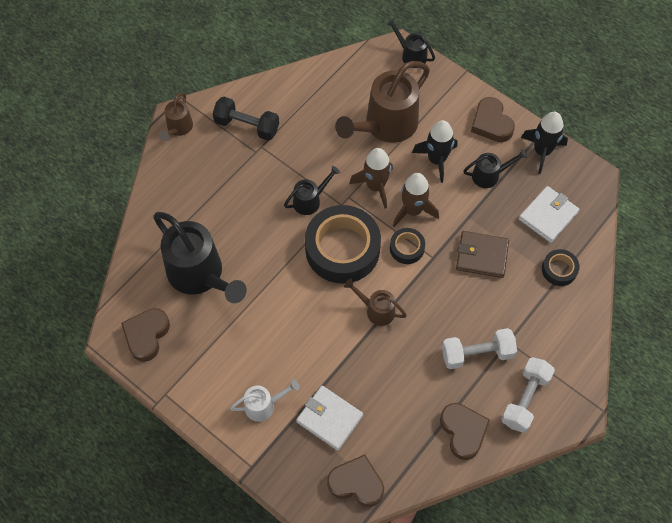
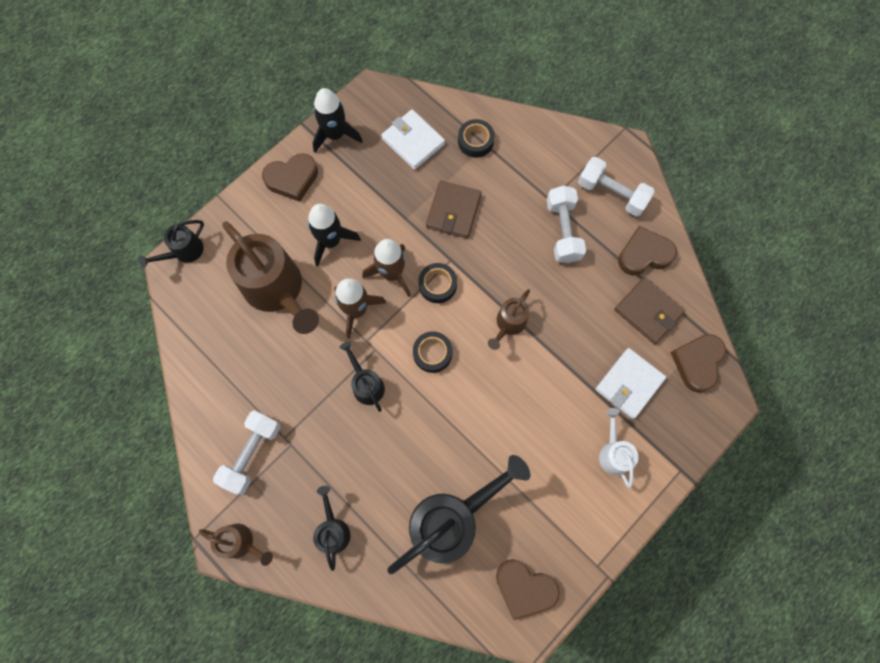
camera: 85 degrees left, 10 degrees up
(247, 126) = (252, 454): black dumbbell -> white dumbbell
(342, 249) = (432, 353): black tape -> black tape, size x0.47
(403, 436) = (648, 311): none -> brown wallet
(490, 175) = (358, 190): black watering can -> black watering can (333, 529)

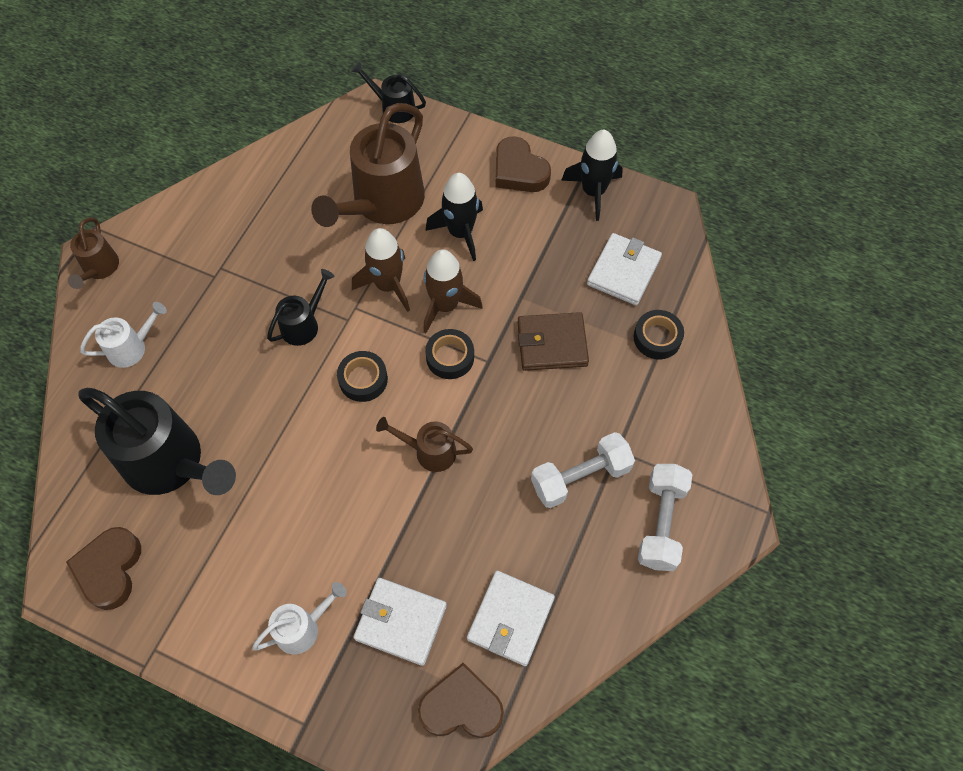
camera: 70 degrees right, 10 degrees down
(252, 454) = (194, 245): white dumbbell -> none
(333, 529) = (132, 347): black watering can -> white watering can
(644, 254) = (590, 590): brown heart -> none
(648, 311) = (510, 619): brown wallet -> white wallet

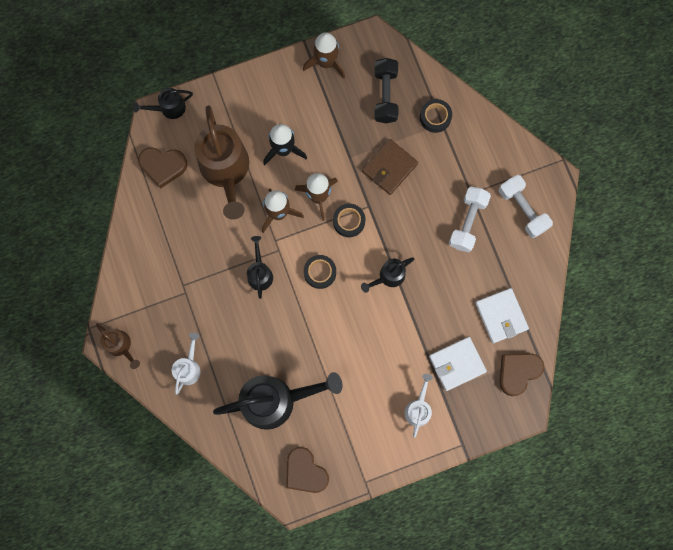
camera: 45 degrees left, 15 degrees up
(429, 451) = (388, 277): brown watering can -> black watering can
(519, 171) = (276, 85): brown heart -> brown heart (163, 166)
(593, 192) = (326, 62): black rocket -> brown rocket
(623, 271) = (385, 95): white wallet -> black dumbbell

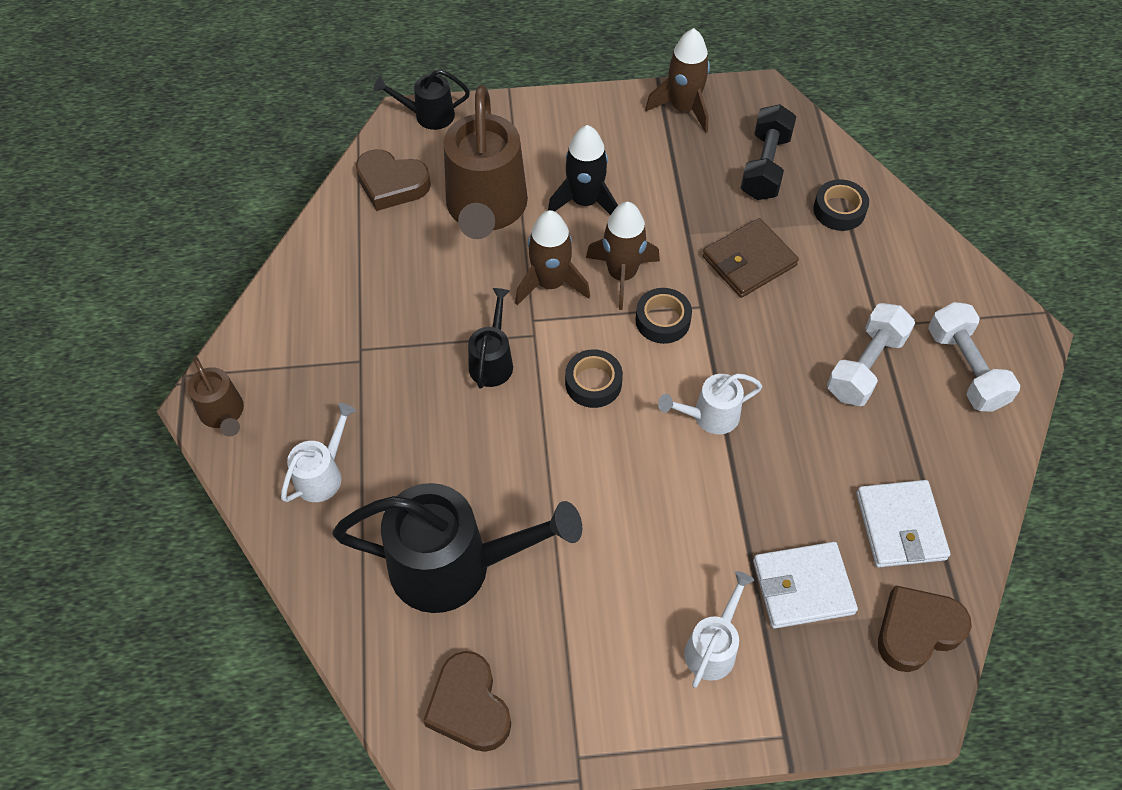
camera: 15 degrees right, 20 degrees down
(388, 277) = (709, 416): black watering can -> white watering can

